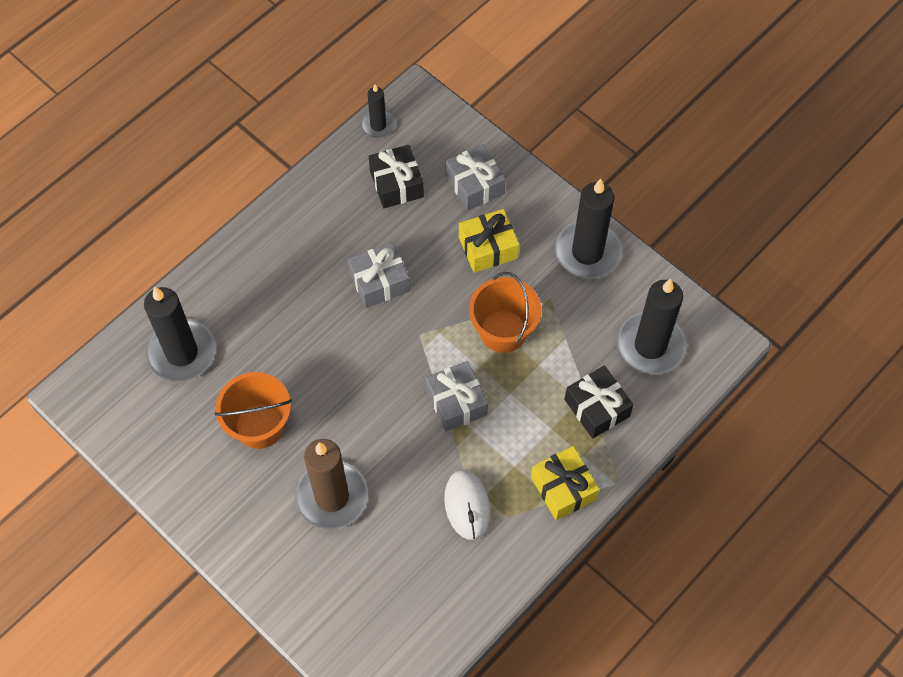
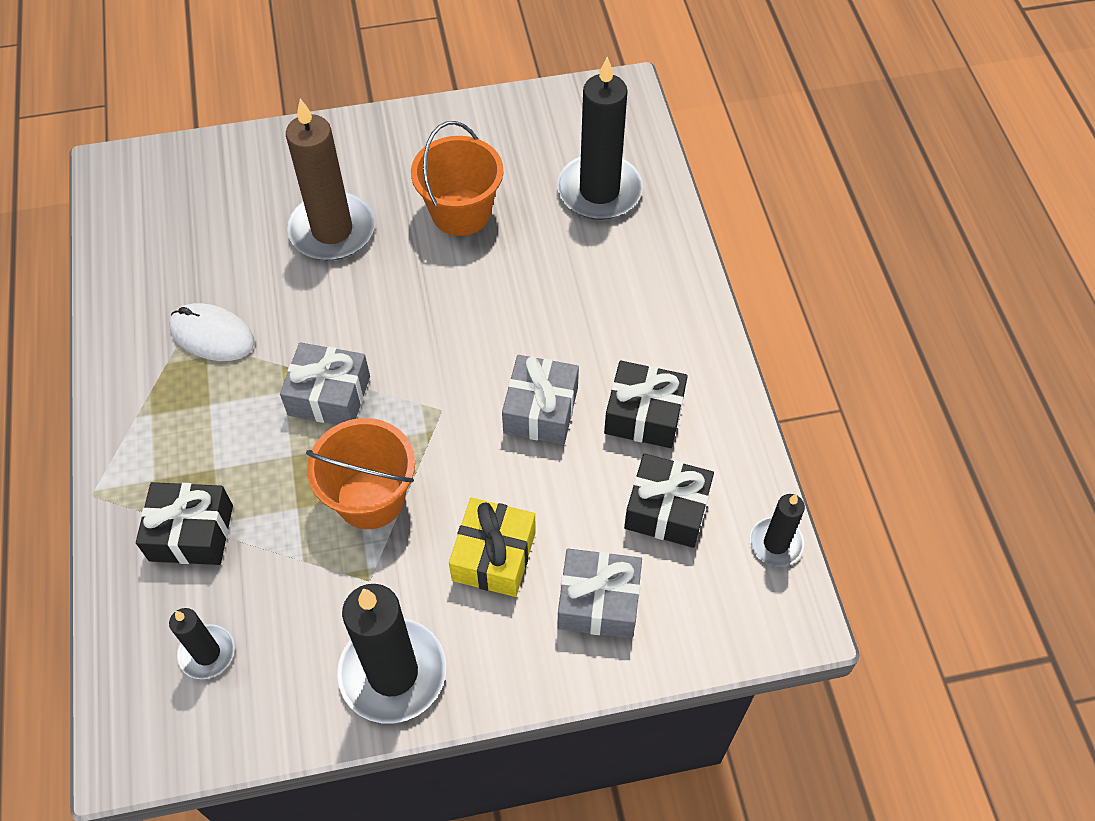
camera: 125 degrees right, 5 degrees down
(343, 228) = (644, 415): none -> black gift
(563, 488) = (141, 434): yellow gift -> none
(650, 345) = (207, 653): black candle -> black candle, size x0.53

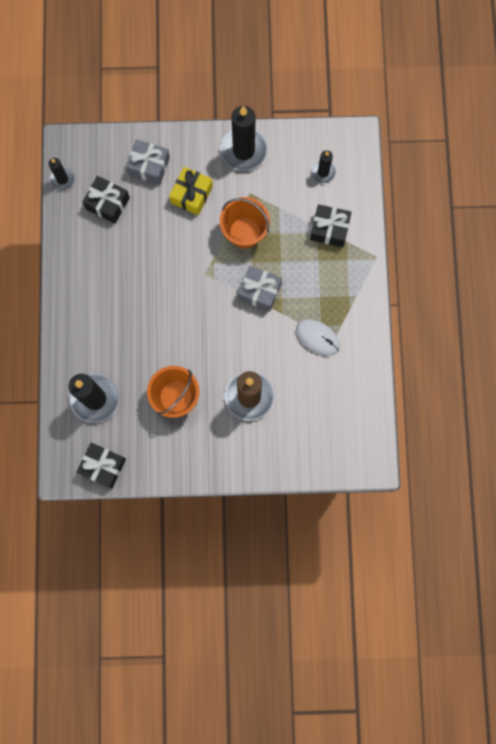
camera: 170 degrees left, 20 degrees up
(540, 410) = (156, 265): grey gift -> none
(644, 415) = (105, 254): black gift -> black gift (103, 466)

